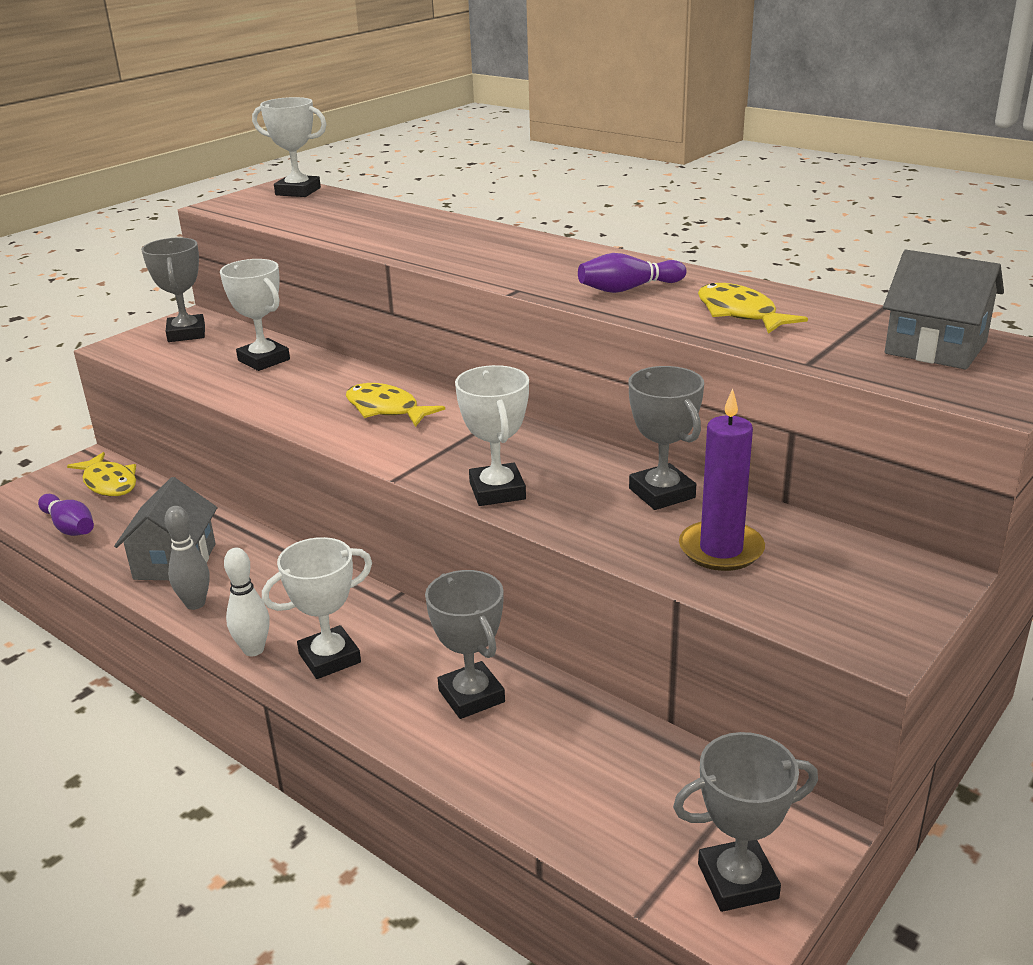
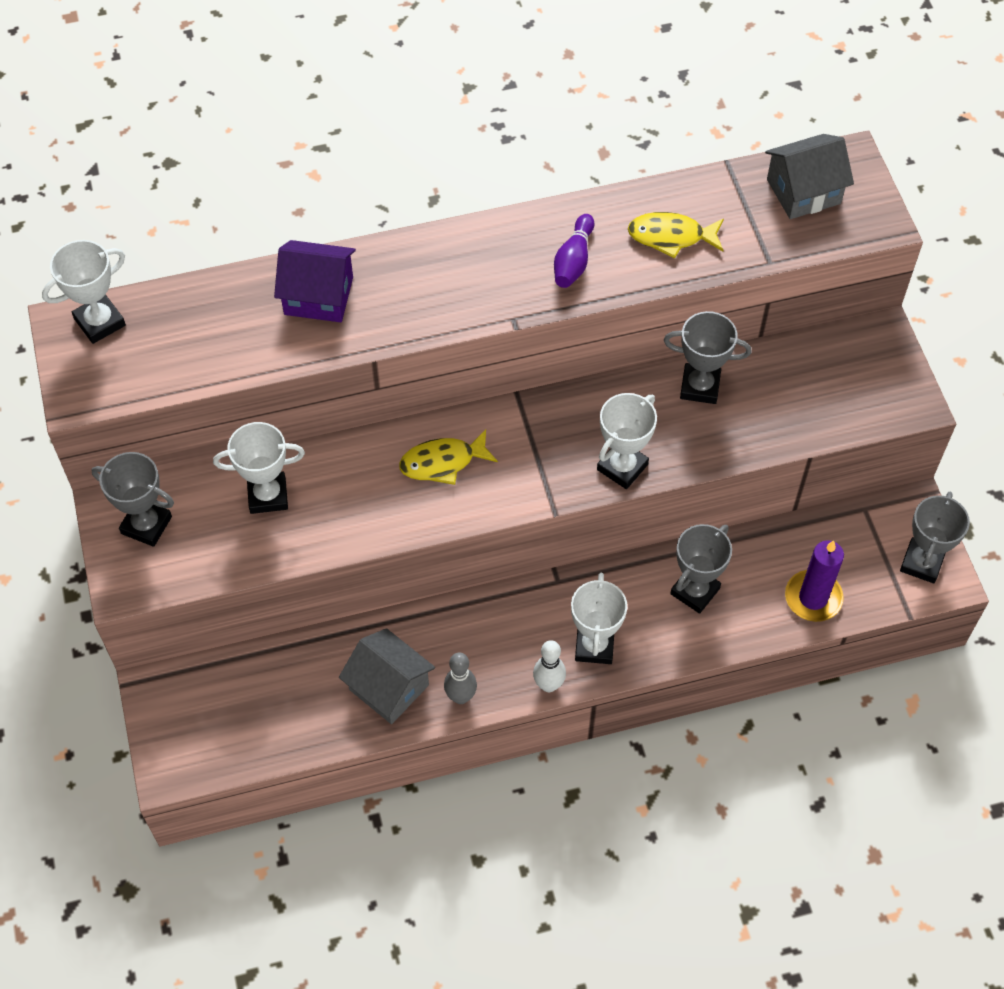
camera: 55 degrees left, 30 degrees up
(70, 527) = (265, 740): purple bowling pin -> none
(109, 483) = (211, 687): yellow fish -> none
(425, 230) = (318, 296): none -> purple house
(471, 696) = (695, 591): grey trophy -> grey trophy turned 60 degrees counterclockwise
(497, 491) = (622, 467): white trophy -> white trophy turned 75 degrees counterclockwise
(721, 549) = (782, 403): purple candle -> purple candle (813, 598)

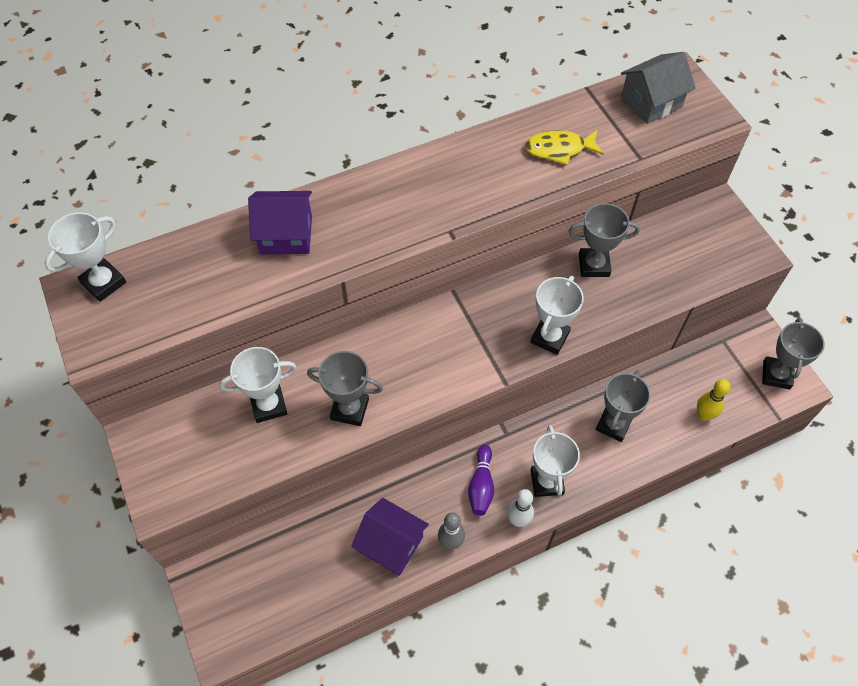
camera: 10 degrees left, 0 degrees up
(146, 525) = (170, 447): grey trophy -> grey trophy (350, 409)
(389, 687) = (391, 544): grey house -> purple house
(443, 462) = (406, 355): yellow fish -> none
(573, 261) = (487, 178): purple bowling pin -> purple bowling pin (481, 485)
(813, 598) = (703, 415): purple candle -> yellow bowling pin

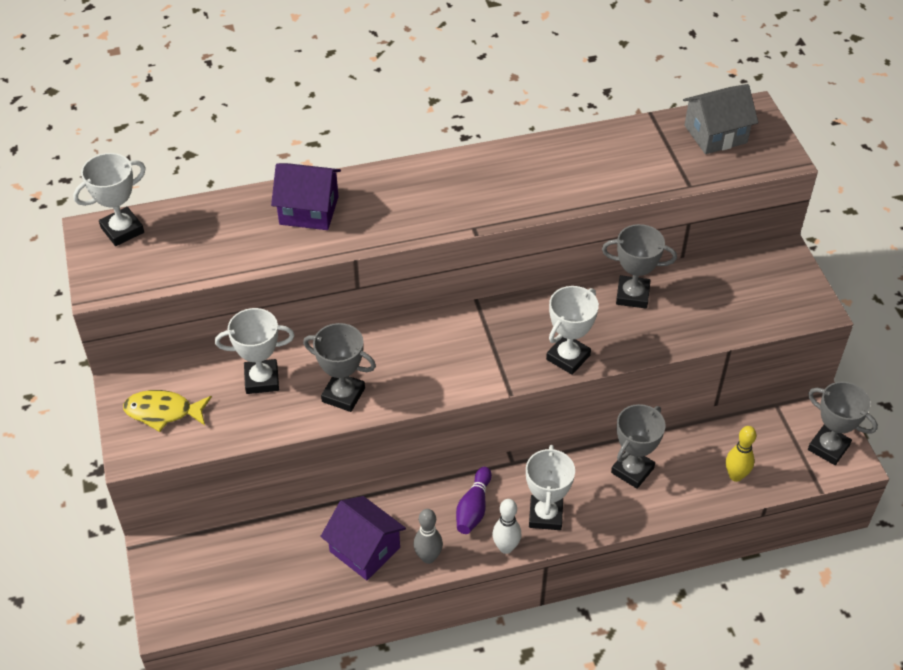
camera: 10 degrees right, 10 degrees down
(559, 149) = (606, 167): yellow fish -> yellow fish (163, 412)
(776, 375) = (828, 447): grey trophy -> grey trophy turned 75 degrees counterclockwise

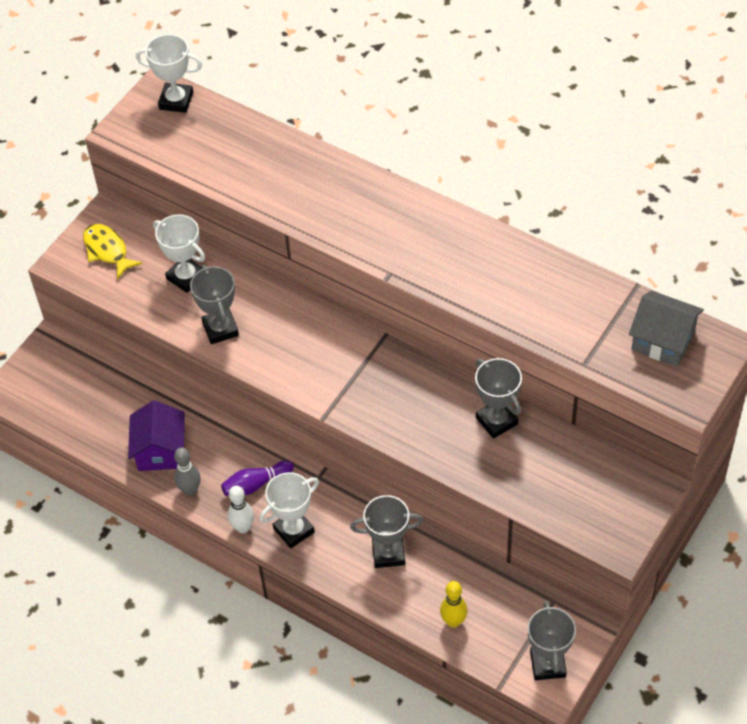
camera: 50 degrees right, 5 degrees up
(309, 210) = (302, 175): purple house -> none
(568, 357) = (392, 426): white trophy -> none

